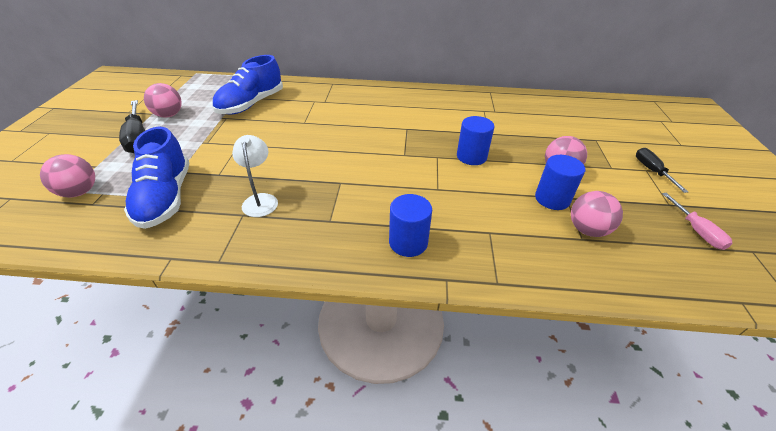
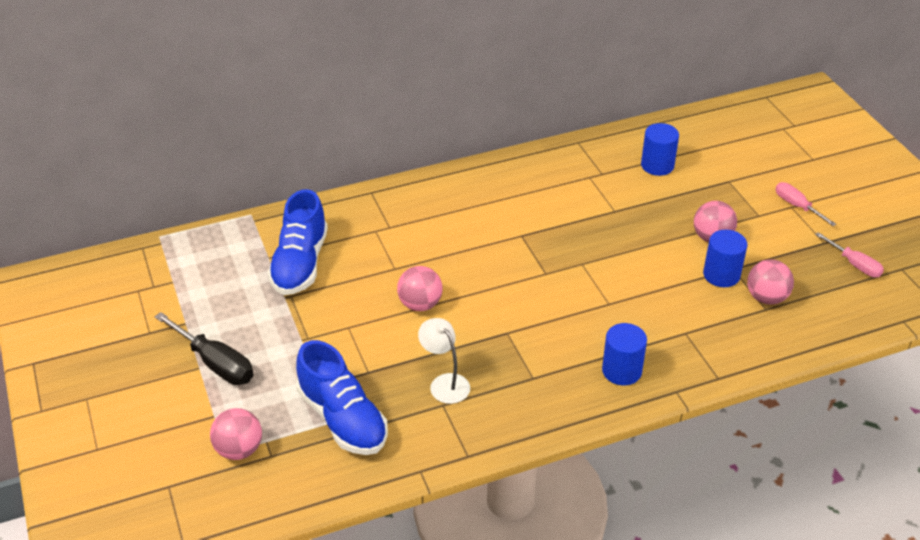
camera: 25 degrees left, 0 degrees up
(169, 115) = (211, 318): pink ball -> pink ball (420, 304)
(471, 157) = (617, 250): blue cylinder -> blue cylinder (657, 165)
(652, 171) = (797, 206): black screwdriver -> pink screwdriver

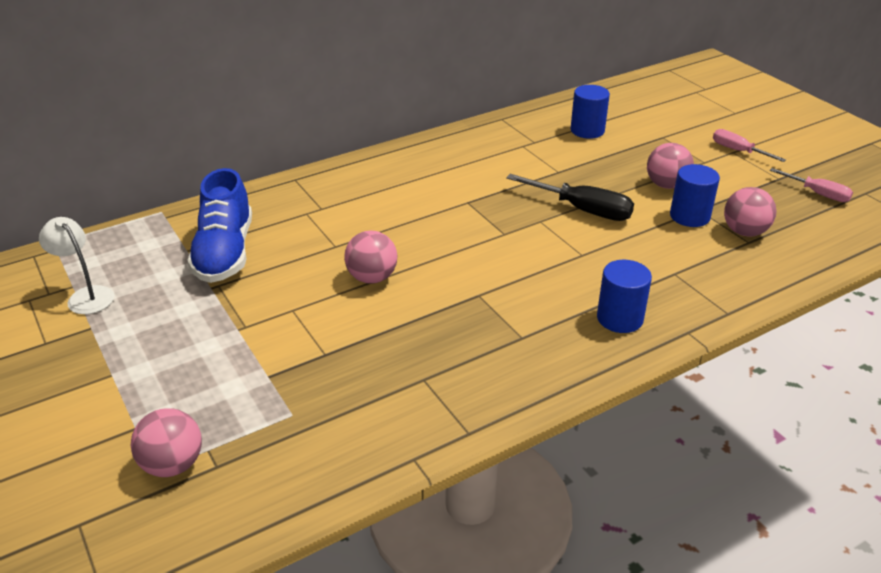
camera: 10 degrees left, 5 degrees down
(215, 363) = (131, 367): black screwdriver -> black screwdriver (582, 210)
(343, 419) = (303, 410): blue shoe -> none
(445, 383) = (420, 355): white lamp -> white lamp (86, 296)

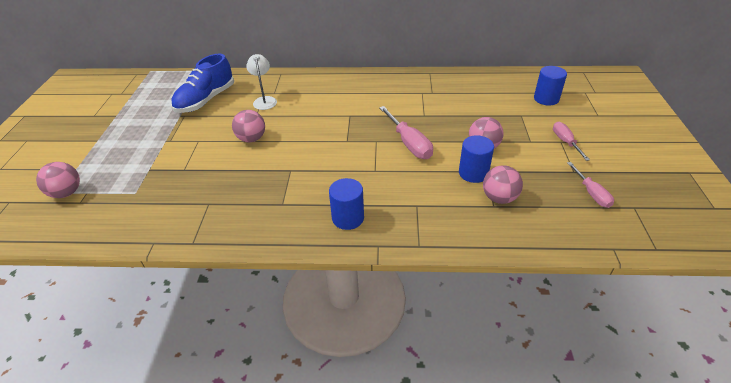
camera: 35 degrees right, 5 degrees up
(86, 296) = (131, 100): white lamp -> white lamp (264, 100)
(582, 210) = (409, 143): black screwdriver -> pink screwdriver
(587, 130) = (474, 96): blue cylinder -> blue cylinder (546, 99)

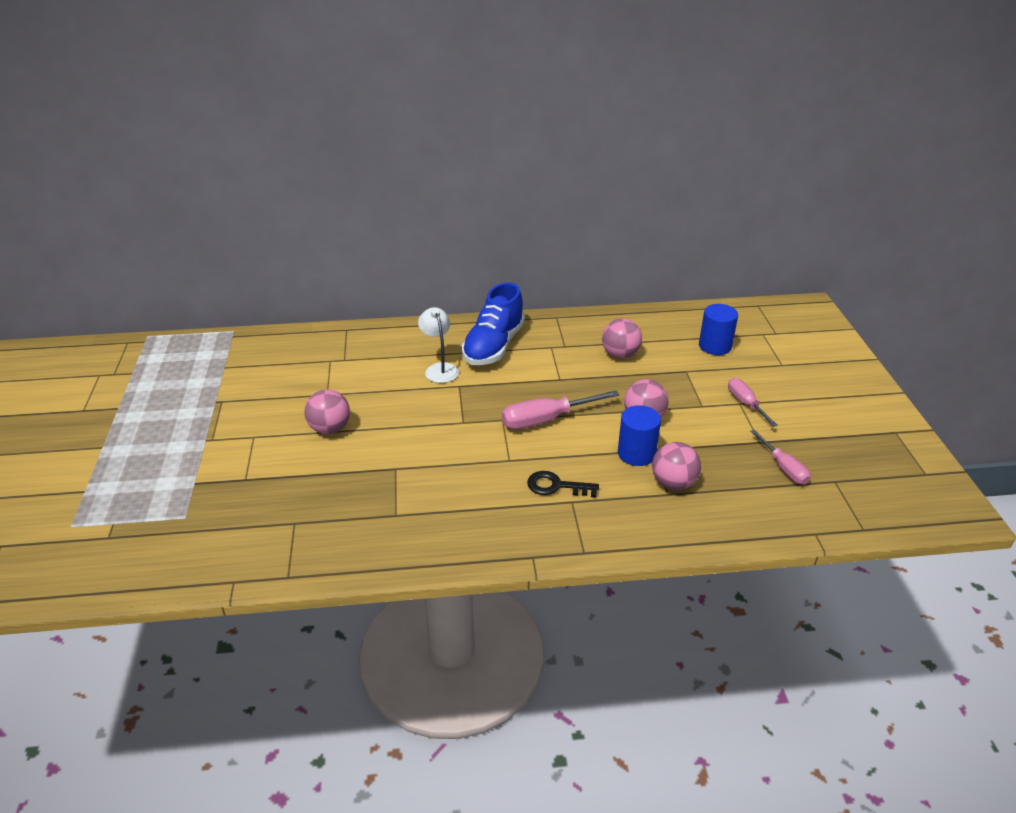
camera: 10 degrees left, 5 degrees down
(66, 193) = (84, 526): pink ball -> pink ball (620, 354)
(206, 100) = (247, 376): blue shoe -> blue shoe (493, 346)
(264, 100) = (333, 371): white lamp -> white lamp (439, 369)
(348, 218) = (487, 525): blue cylinder -> none
(406, 193) = (556, 486): none -> black key
(409, 143) = (547, 420): pink screwdriver -> pink screwdriver turned 105 degrees clockwise

